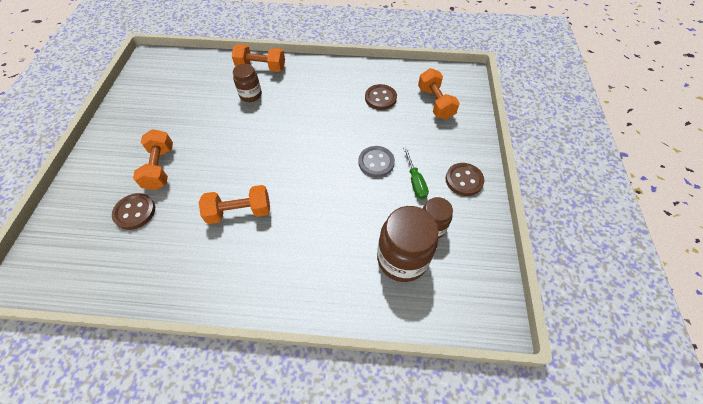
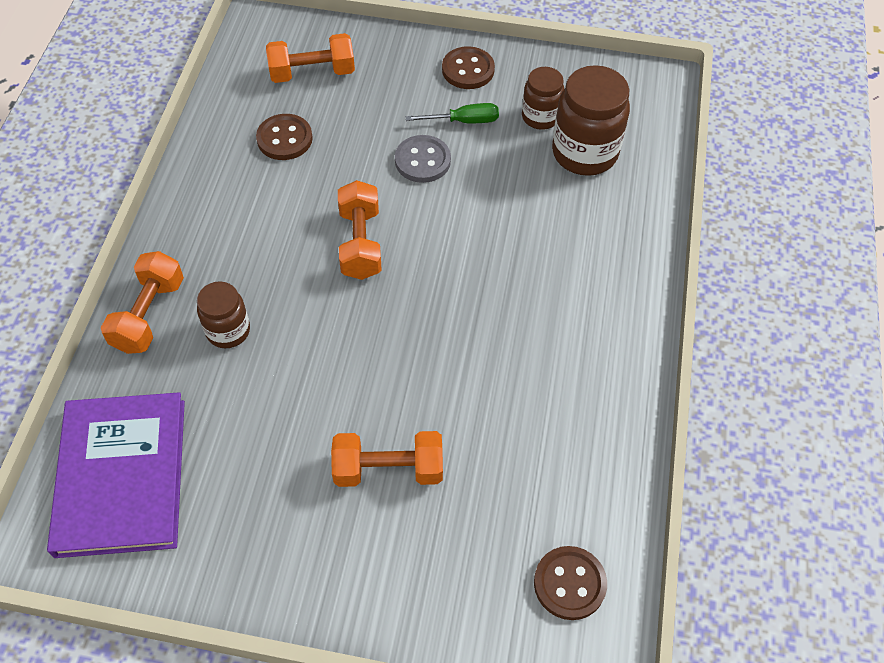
camera: 85 degrees left, 0 degrees up
(135, 212) = (482, 495): brown button -> brown button (569, 584)
(176, 74) = (122, 476): none -> purple book
(239, 212) = (496, 338): orange dumbbell -> orange dumbbell (360, 243)

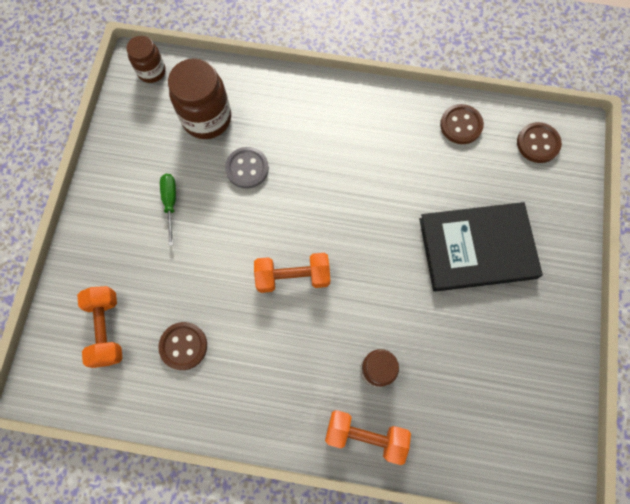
camera: 90 degrees left, 15 degrees up
(122, 476) = (503, 431): purple book -> none
(388, 469) = (477, 248): orange dumbbell -> black book
(422, 161) = (211, 233): grey button -> grey button (247, 168)
(468, 70) = (113, 200): brown button -> brown button (461, 125)
(540, 117) = (169, 147): brown jar -> brown jar (151, 71)

